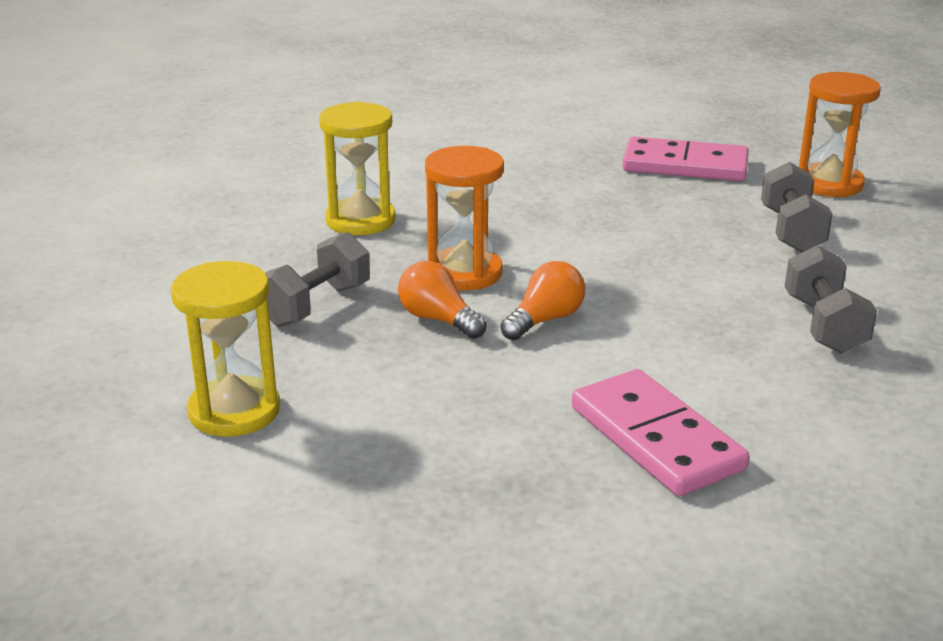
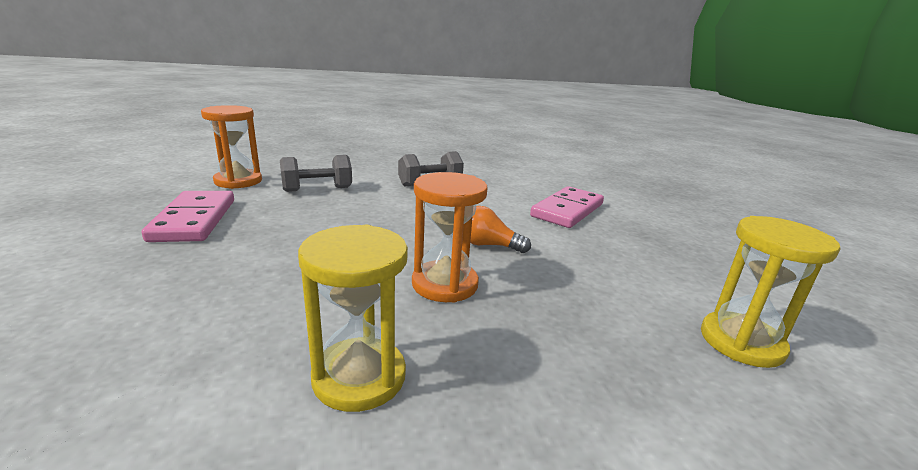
camera: 115 degrees left, 5 degrees down
(315, 305) = (566, 350): grey dumbbell -> none
(438, 319) = (525, 282): orange light bulb -> none

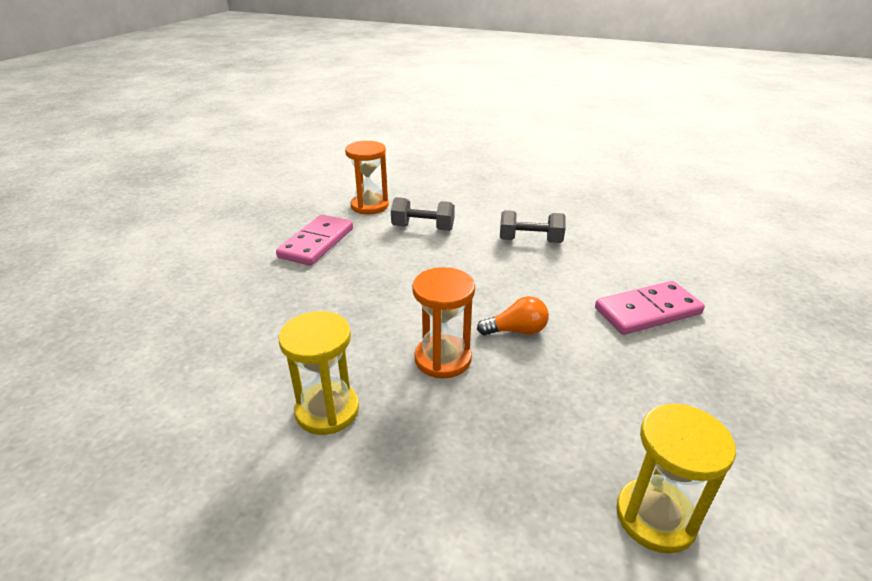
camera: 35 degrees right, 10 degrees up
(488, 245) = (516, 331): orange light bulb -> orange light bulb turned 120 degrees clockwise

